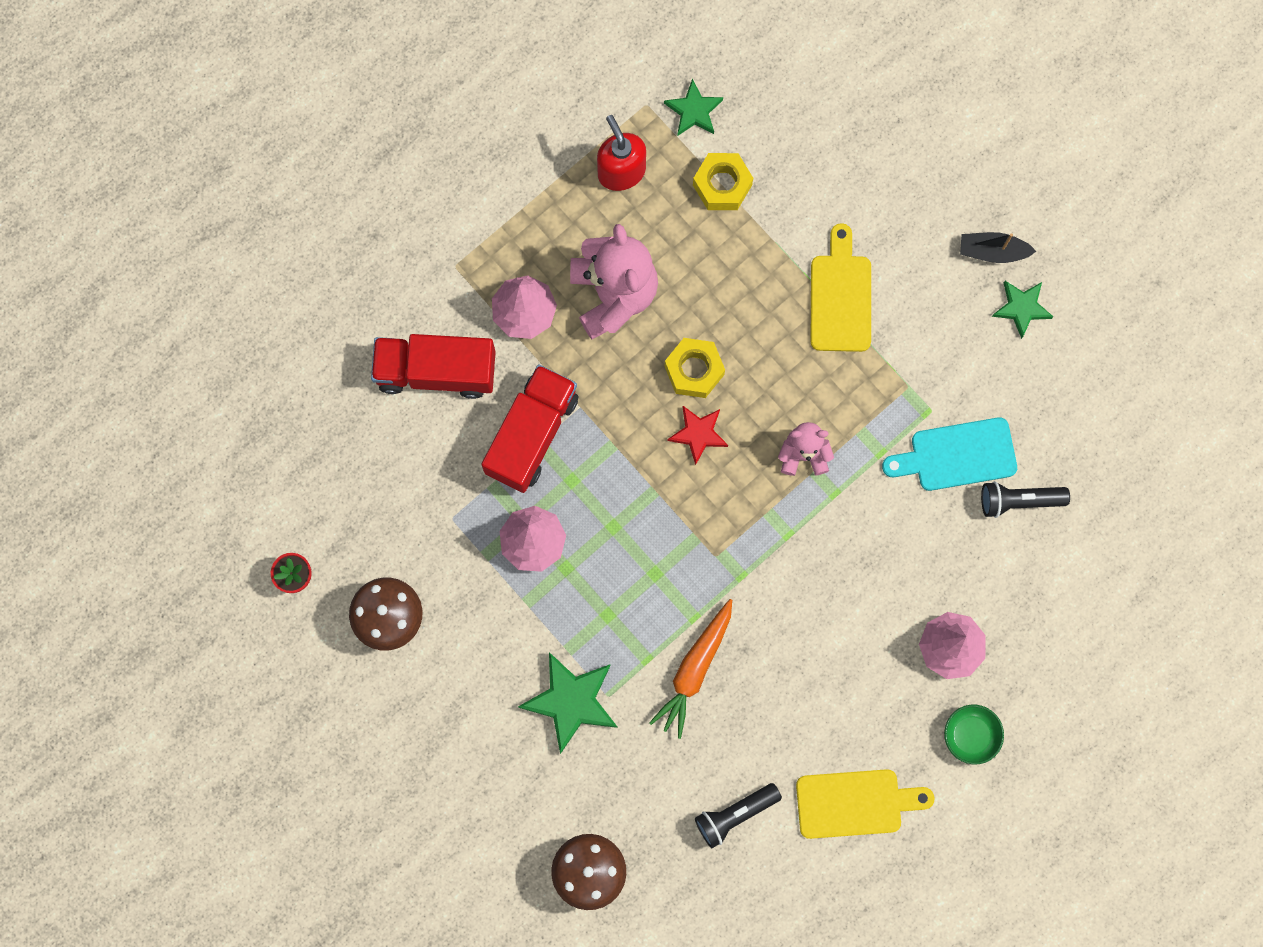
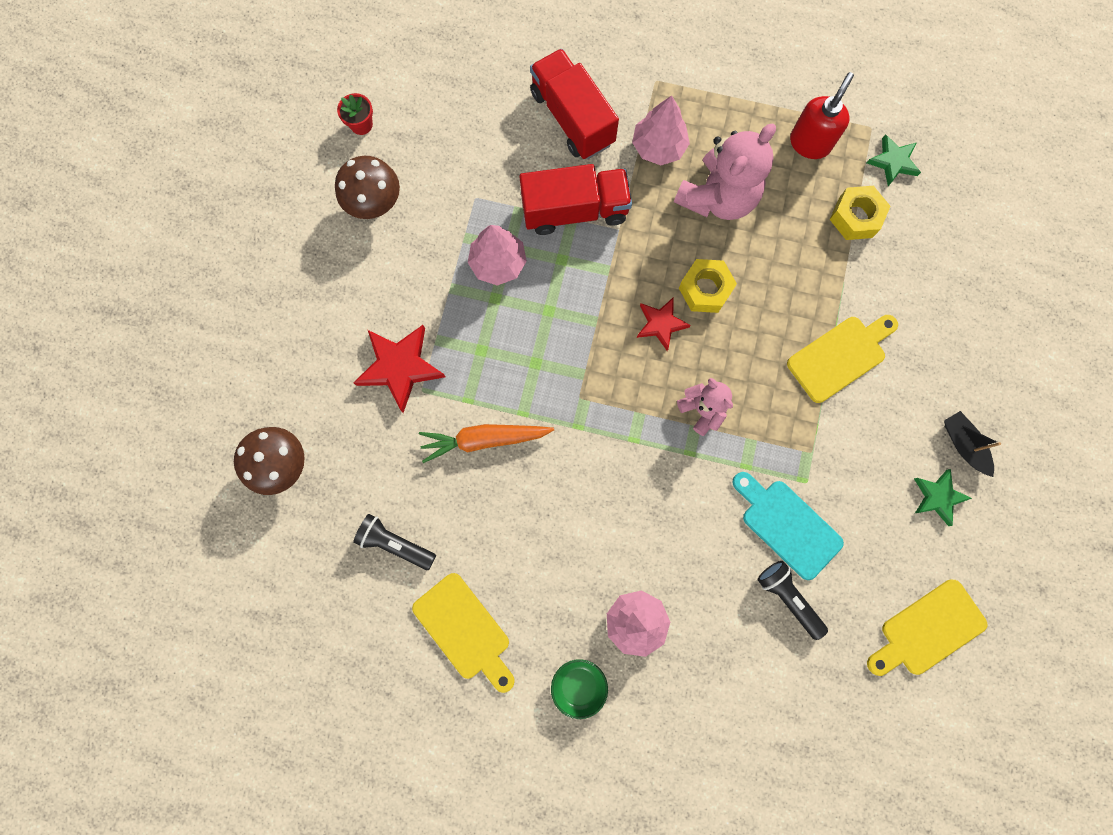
camera: 55 degrees right, 0 degrees up
(571, 701) = (400, 367): green star -> red star
(1125, 402) = (928, 630): none -> yellow cutting board

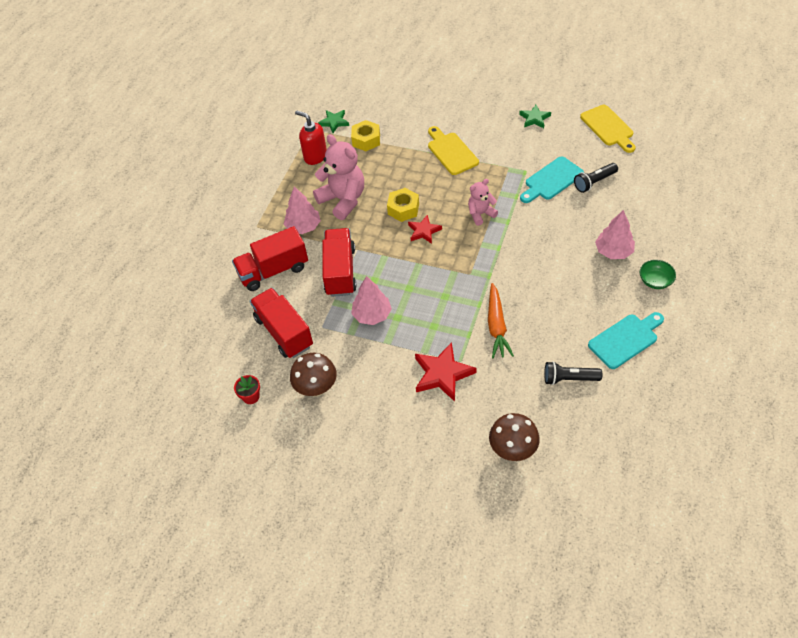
camera: 80 degrees left, 25 degrees down
(395, 543) = (569, 379): black flashlight -> black flashlight turned 60 degrees clockwise
(464, 149) = (284, 332): none -> red truck
(465, 630) = (625, 339): yellow cutting board -> turquoise cutting board
(963, 445) = (505, 107): black boat -> none

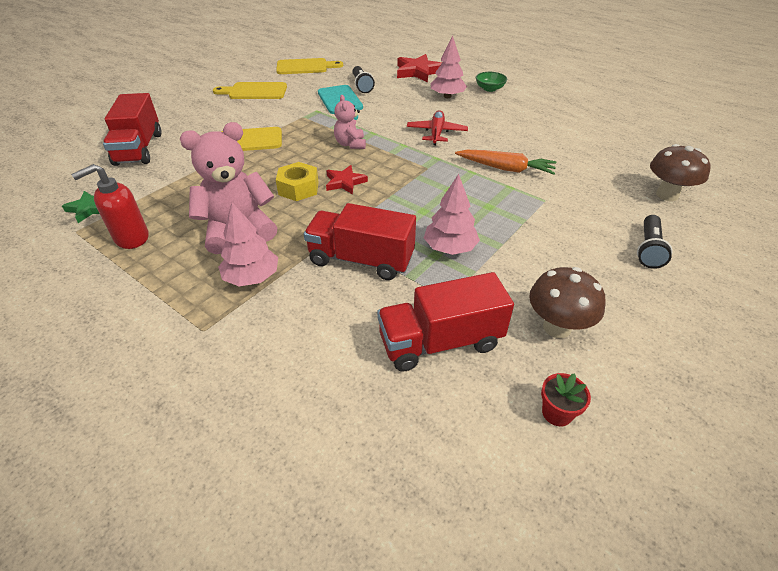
camera: 75 degrees left, 10 degrees down
(273, 270) = (311, 329): red truck -> red truck (139, 149)
(366, 140) = (156, 190): yellow nut -> none
(442, 374) = (560, 215): red star -> red star (418, 72)
(532, 263) = (436, 133): none -> red plane
(534, 118) = (254, 91): green star -> yellow cutting board
(569, 379) = (584, 147): black flashlight -> black flashlight (648, 249)
(625, 339) = (547, 114): turquoise cutting board -> none

